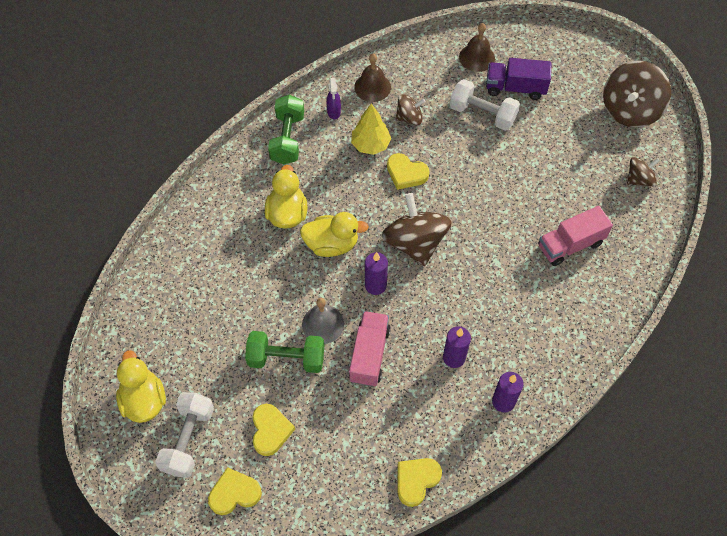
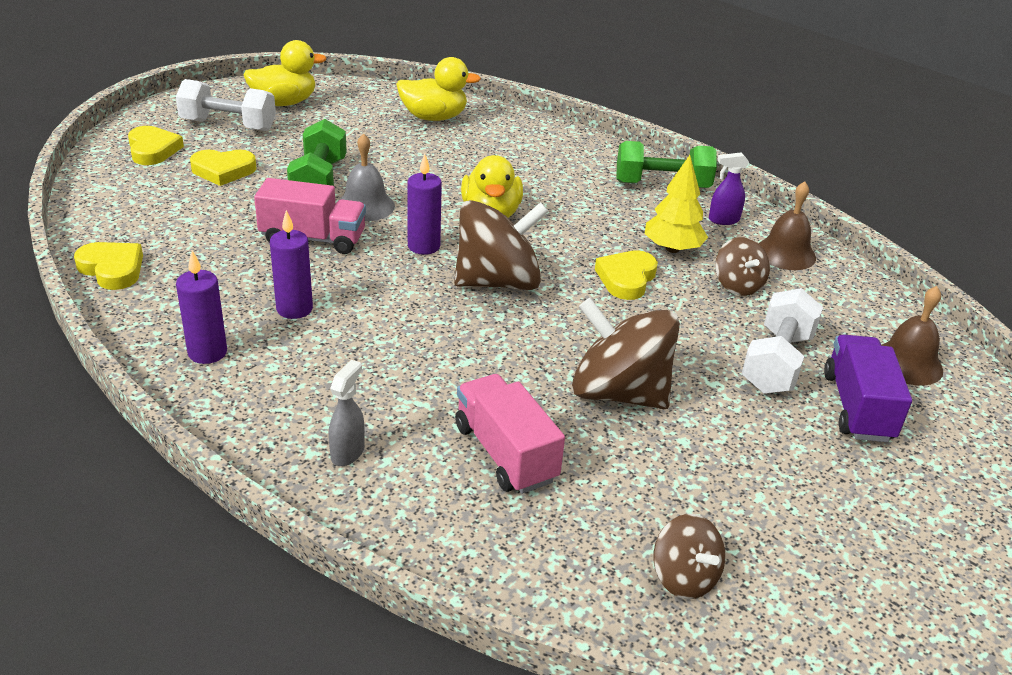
camera: 85 degrees right, 25 degrees down
(287, 214) = (537, 183): yellow duck -> yellow duck (434, 117)
(580, 317) = (348, 452): none -> grey spray bottle
(630, 110) = (877, 582): brown spinning top -> brown spinning top (619, 393)

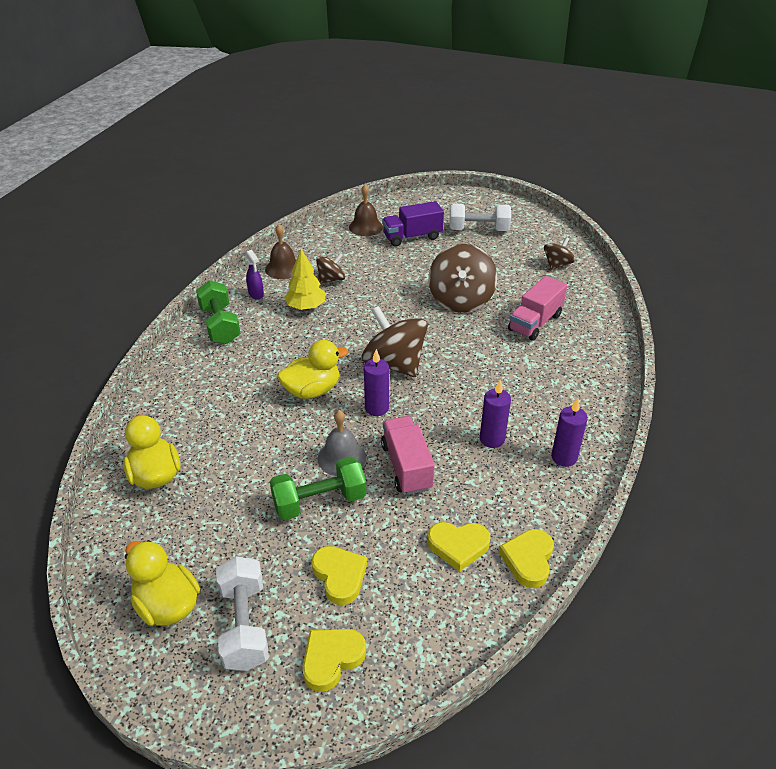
camera: 110 degrees left, 5 degrees up
(348, 452) = (582, 370): grey spray bottle -> none
(626, 278) = (353, 317): yellow heart -> yellow heart (458, 546)
(777, 363) = (395, 260): white dumbbell -> white dumbbell (478, 230)

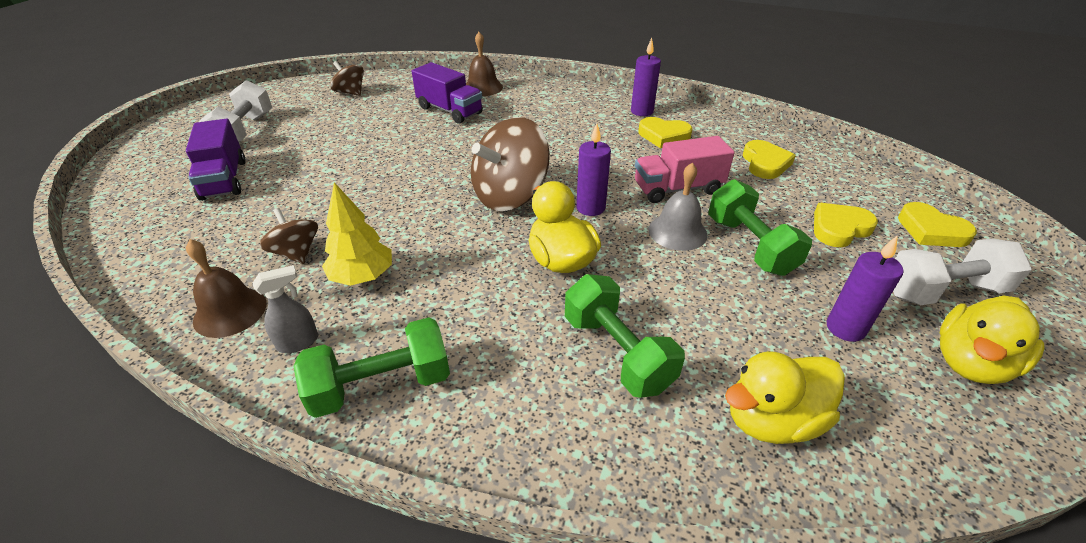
camera: 90 degrees left, 0 degrees up
(222, 413) = (617, 352): none -> green dumbbell
(256, 294) = (298, 342): purple spray bottle -> grey spray bottle
(365, 227) = (160, 221): brown bell -> brown bell (483, 87)
(460, 300) = (394, 149): brown spinning top -> none
(492, 439) = (626, 141): purple candle -> purple candle (845, 328)
(528, 560) = (761, 133): yellow heart -> yellow heart (663, 136)
(535, 322) = (449, 110): pink truck -> purple truck

